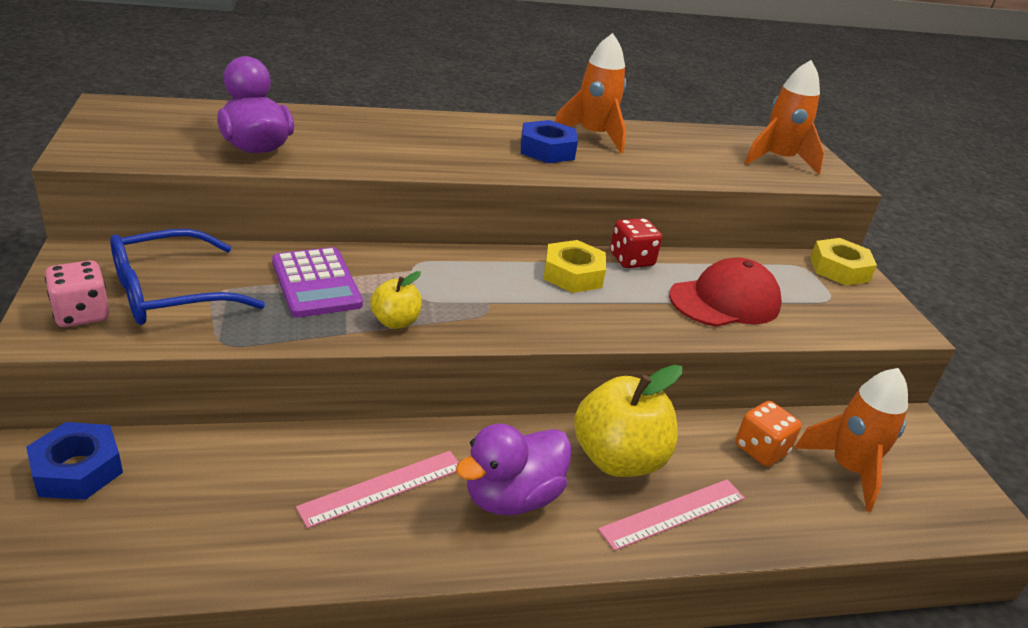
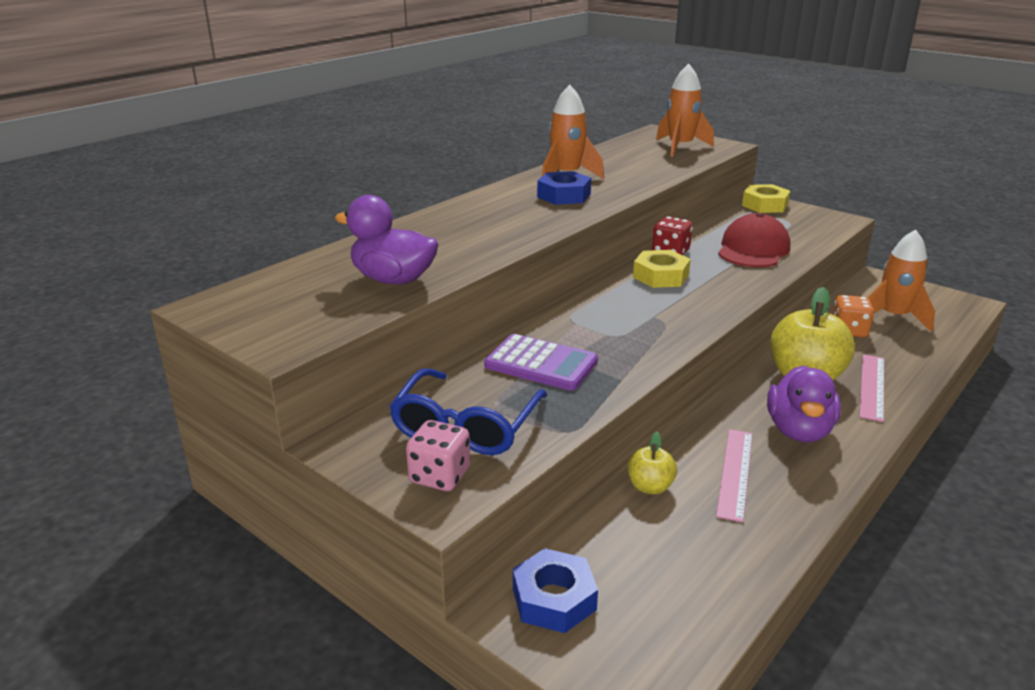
camera: 35 degrees left, 5 degrees down
(395, 322) = (632, 357): yellow apple -> yellow apple (650, 487)

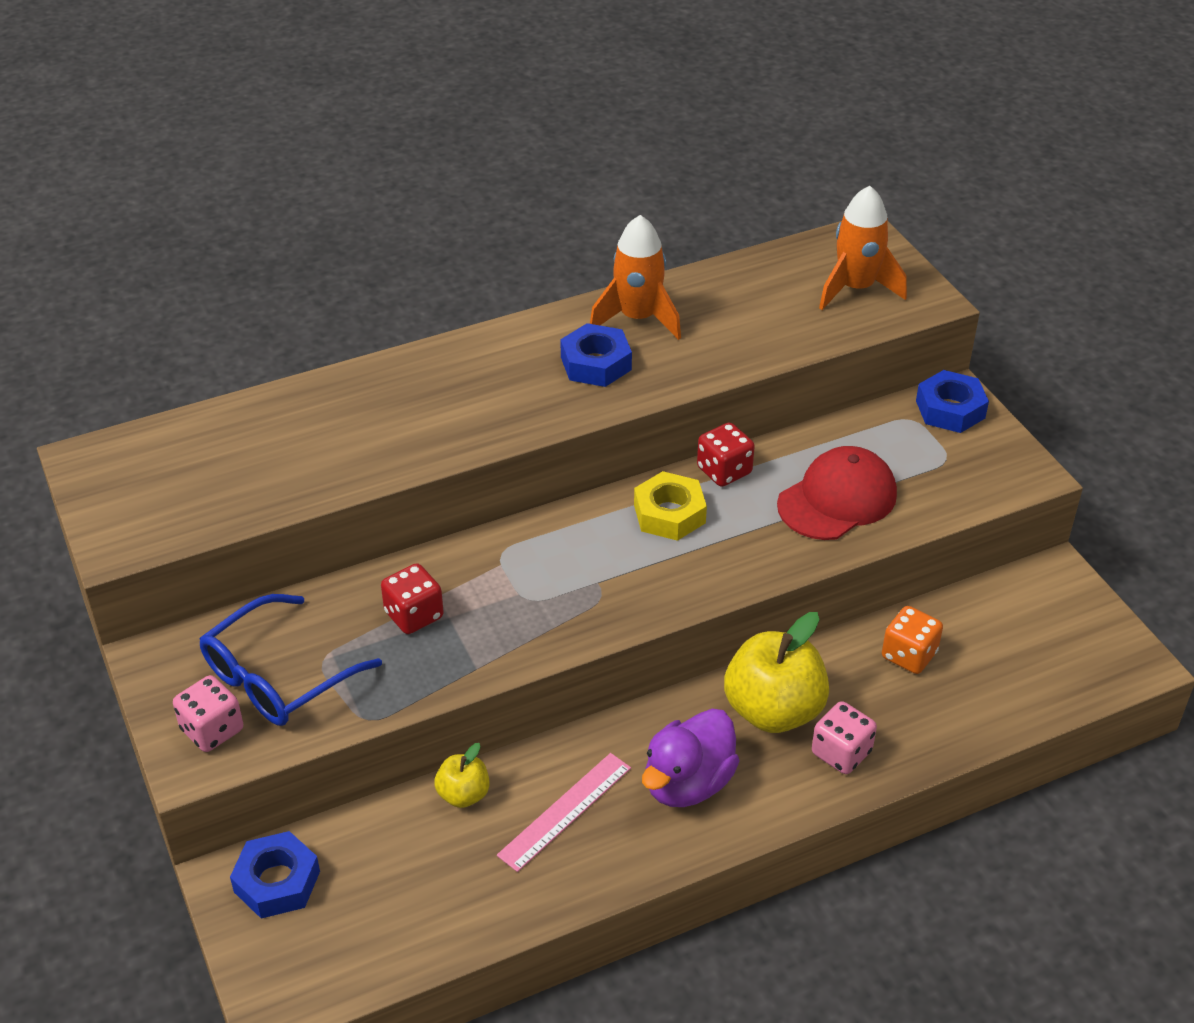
camera: 25 degrees right, 15 degrees up
(393, 279) = (285, 472): purple duck -> none
(541, 364) = (414, 615): purple calculator -> red dice
(765, 205) = (950, 409): yellow nut -> blue nut
(872, 386) = (841, 753): pink ruler -> pink dice
(893, 317) = (997, 651): orange rocket -> none

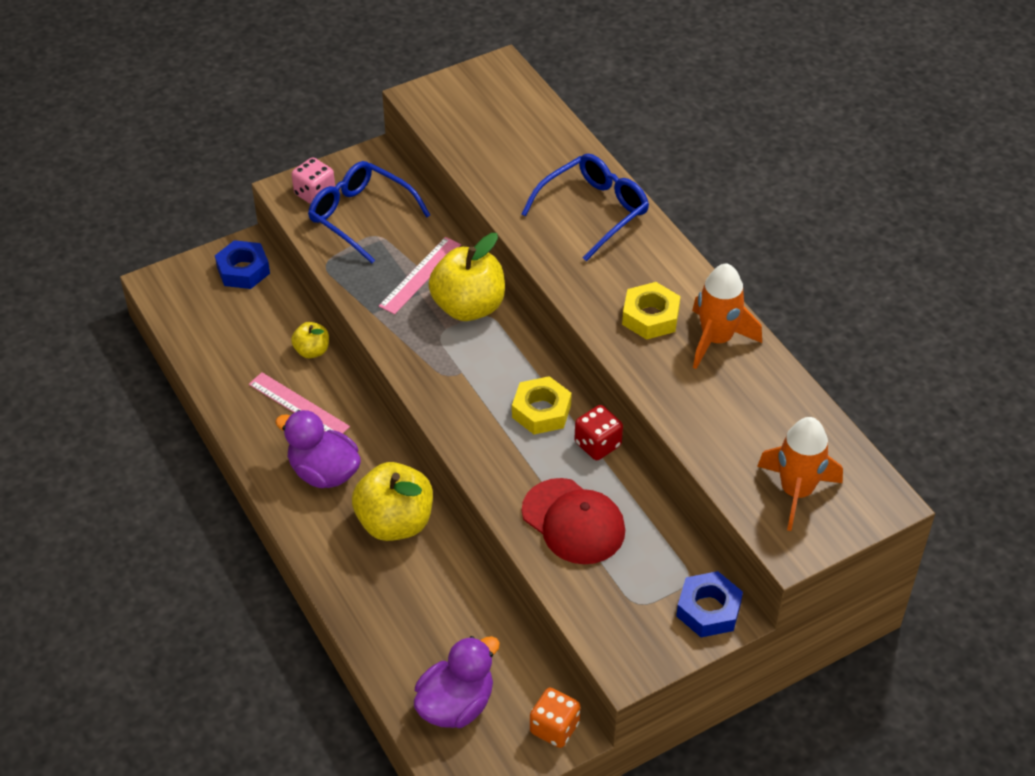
camera: 85 degrees right, 5 degrees up
(406, 394) = (593, 211): none -> blue glasses
(414, 615) = (420, 275): red dice -> pink ruler
(482, 570) = (468, 307): none -> yellow apple
(596, 363) = (650, 317): blue nut -> yellow nut
(841, 753) = (355, 565): pink dice -> none
(909, 655) = (459, 613): orange dice -> orange dice (554, 728)
(1034, 664) = (456, 705): none -> purple duck

